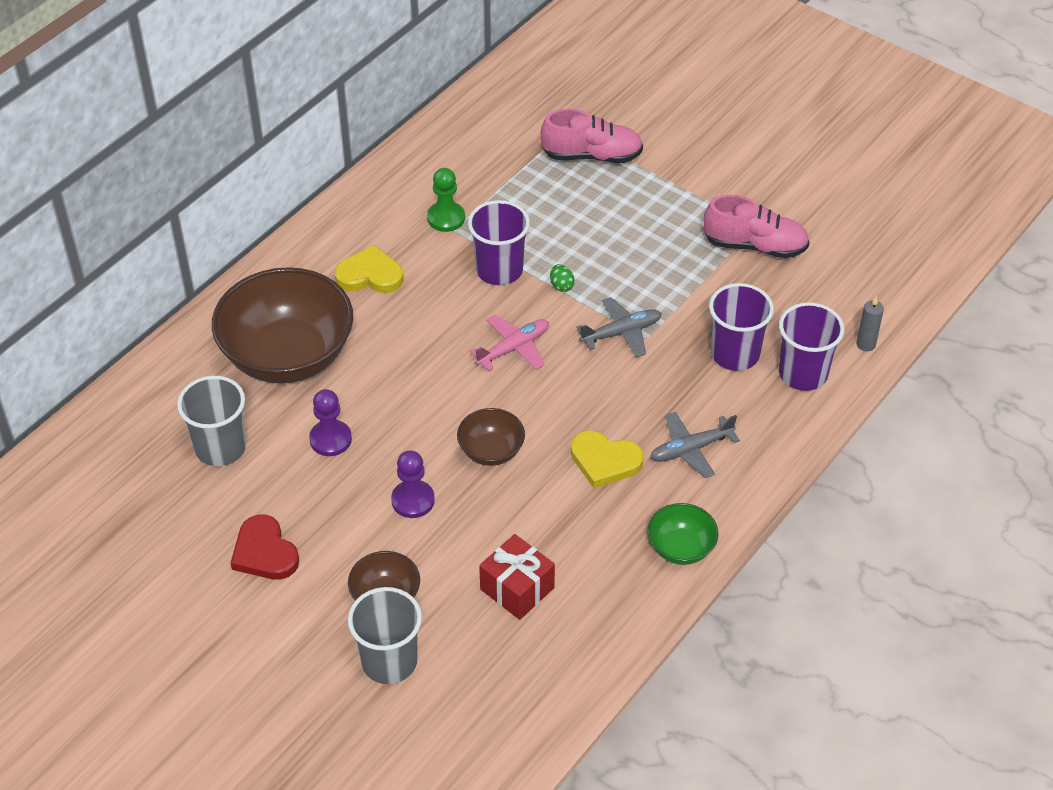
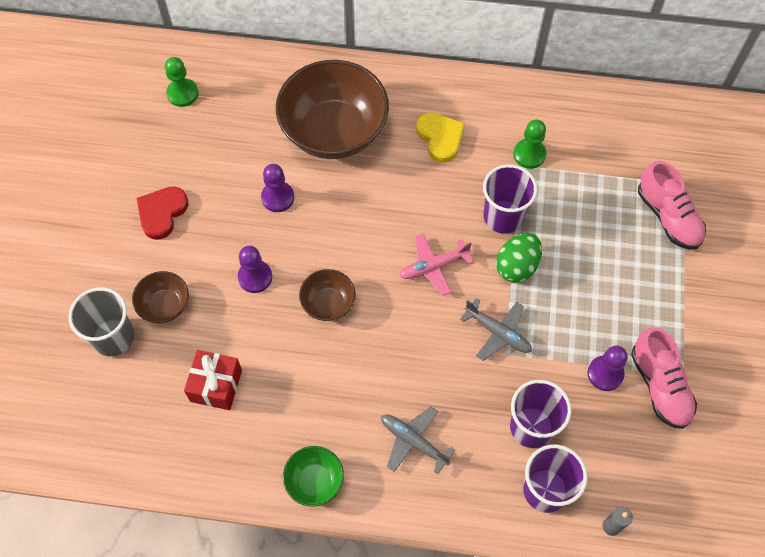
camera: 60 degrees right, 15 degrees up
(119, 469) = (182, 93): none -> green pawn
(220, 448) = (232, 138): grey cup -> none
(513, 348) = (433, 267): pink plane -> pink plane turned 135 degrees clockwise
(561, 286) = (517, 266): green egg -> green egg, size x2.02
(605, 461) = (365, 385): yellow heart -> none
(718, 277) = (605, 374): none -> purple pawn

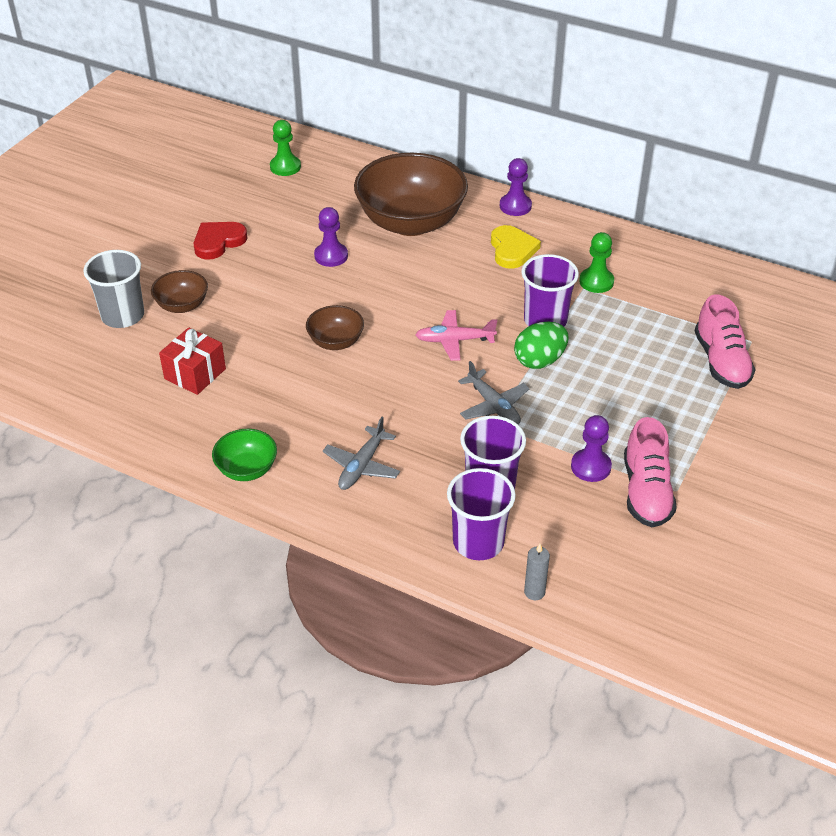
camera: 20 degrees right, 20 degrees down
(255, 277) = (277, 306): purple pawn -> purple pawn (515, 206)
(413, 441) = (362, 466): grey plane -> grey plane turned 120 degrees counterclockwise

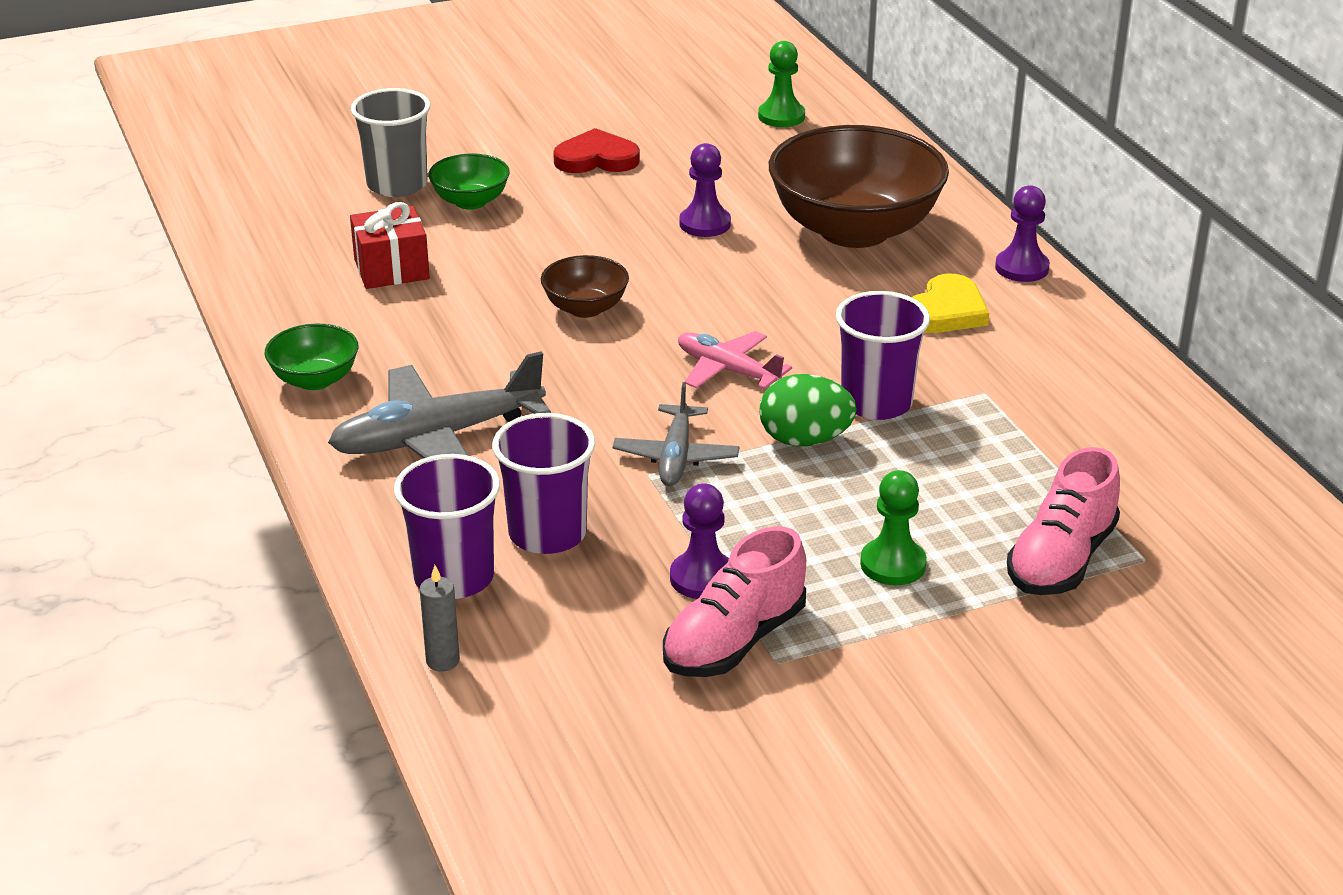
camera: 40 degrees right, 10 degrees down
(182, 305) = (470, 201): brown bowl -> green bowl
(362, 466) = (437, 438): grey plane -> grey plane, size x1.66
(596, 281) = (1012, 393): green pawn -> green pawn (893, 564)

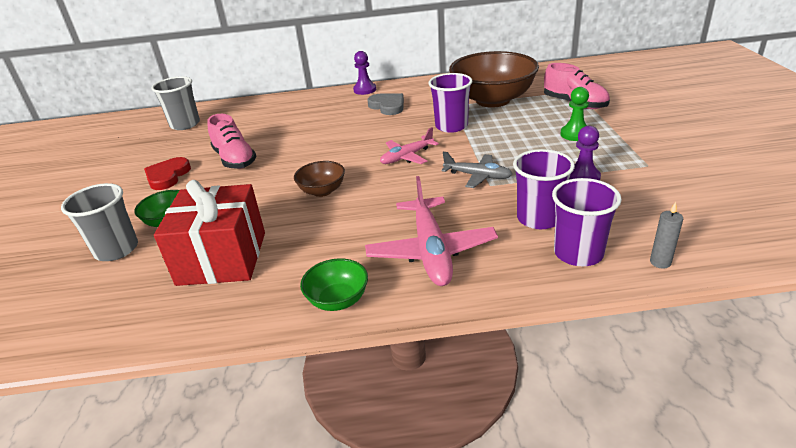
camera: 70 degrees left, 0 degrees up
(391, 269) = (222, 258): red gift -> red gift, size x1.72
(437, 438) = (431, 251): grey plane -> pink plane
(705, 224) = (267, 151): purple pawn -> none
(734, 641) = (633, 174): pink shoe -> pink shoe (235, 159)
(781, 116) = (185, 124): green pawn -> grey cup
(805, 440) = (474, 144): green egg -> none
(854, 230) = (306, 118): brown bowl -> brown bowl (492, 100)
(946, 311) = (387, 106): yellow heart -> grey heart

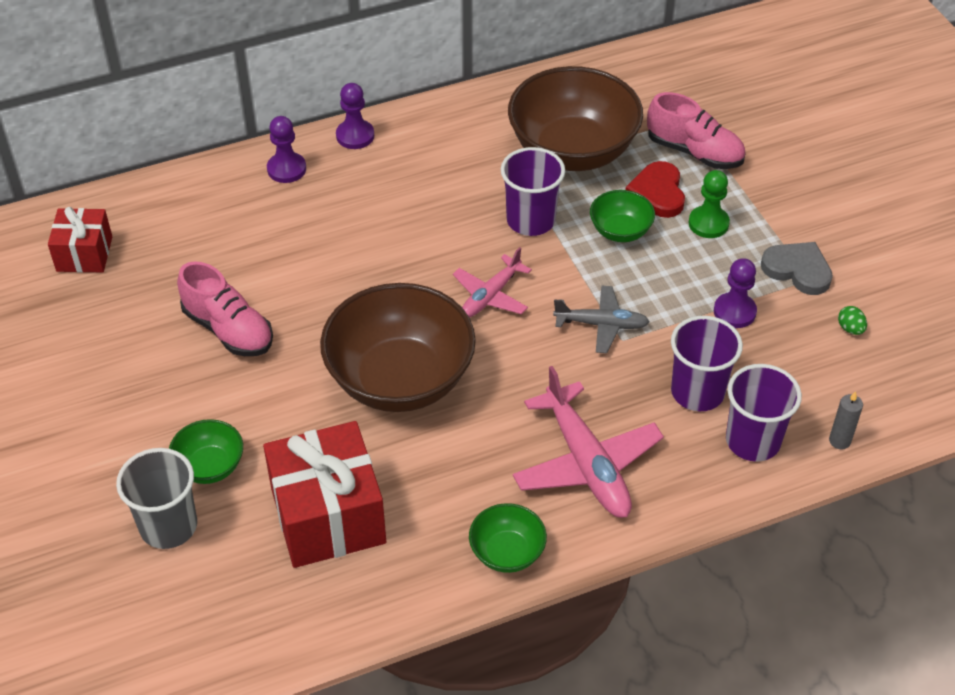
camera: 20 degrees left, 15 degrees up
(167, 176) = (141, 378): red heart -> red heart (658, 193)
(185, 124) = (84, 254): grey cup -> red gift
(318, 100) = (286, 169): none -> purple pawn
(322, 191) = (400, 379): brown bowl -> brown bowl, size x2.14
(387, 106) = (413, 178): grey heart -> grey heart (797, 270)
(510, 134) = (620, 231): none -> green bowl
(679, 194) = (850, 329): none -> green egg

